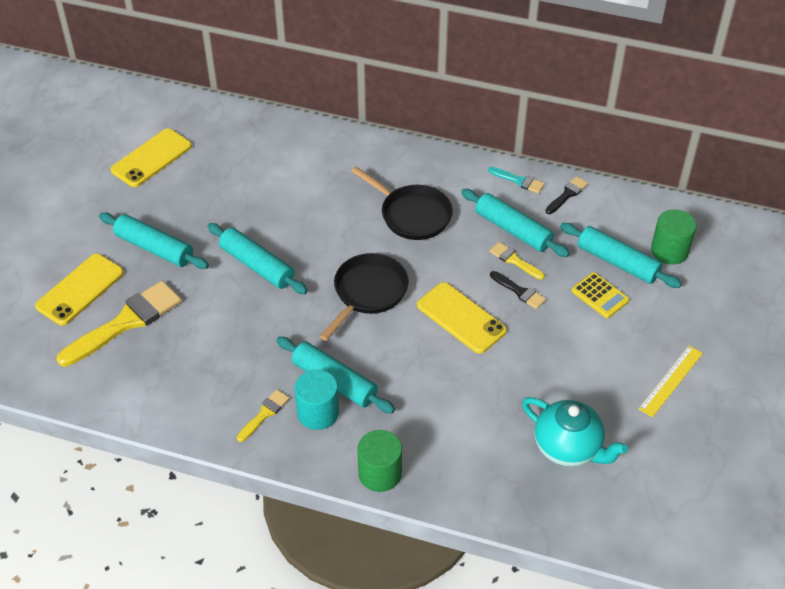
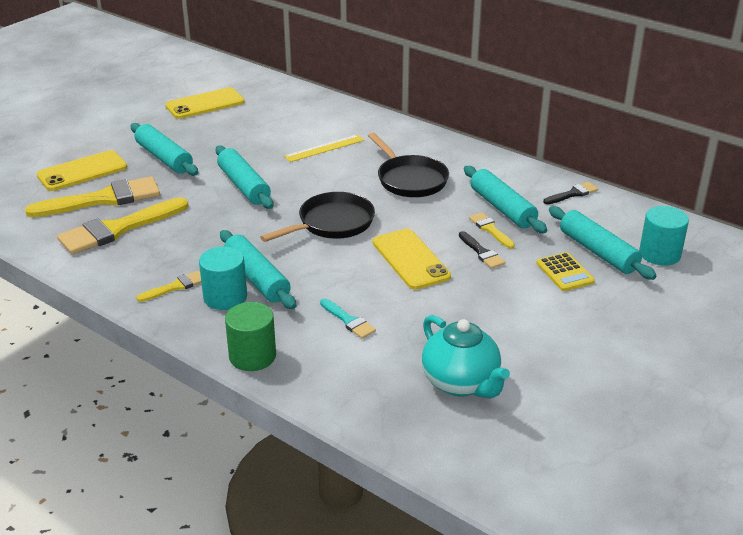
camera: 20 degrees right, 15 degrees down
(165, 357) = (118, 229): none -> yellow brush
(519, 181) = (529, 176): turquoise brush -> turquoise brush (348, 321)
(669, 251) = (659, 254): green cylinder -> turquoise cylinder
(670, 380) = (606, 355): yellow ruler -> yellow ruler (324, 148)

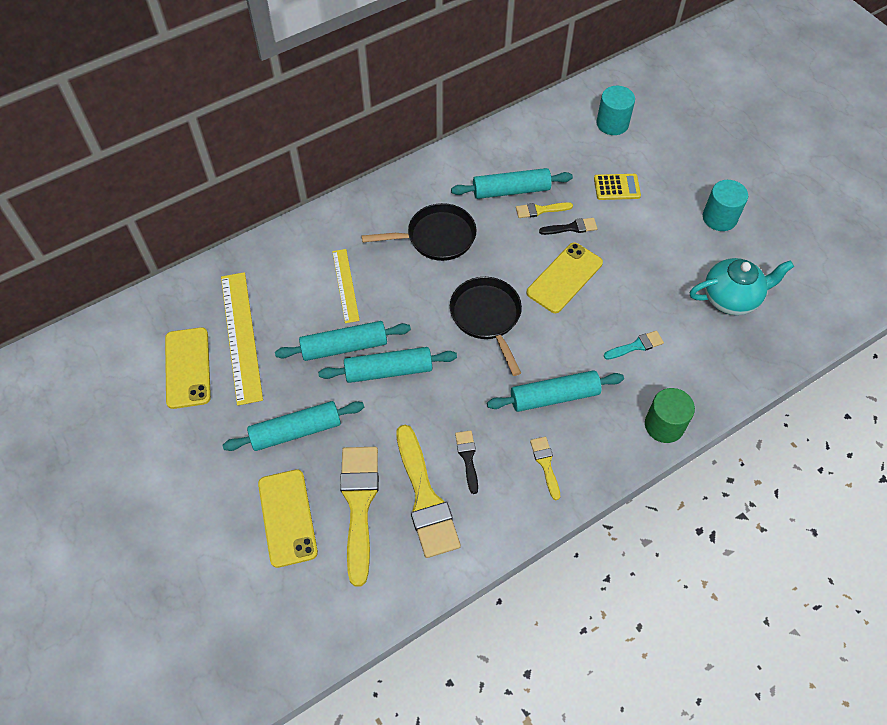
camera: 70 degrees left, 25 degrees up
(225, 297) = (575, 427): turquoise cylinder -> turquoise cylinder (719, 218)
(245, 117) = (241, 336): none -> yellow ruler
(410, 259) = (564, 278): yellow phone -> yellow phone turned 45 degrees counterclockwise
(572, 194) = (508, 138): black brush -> black brush (467, 458)
(598, 252) = (596, 157): turquoise rolling pin -> turquoise rolling pin (344, 347)

